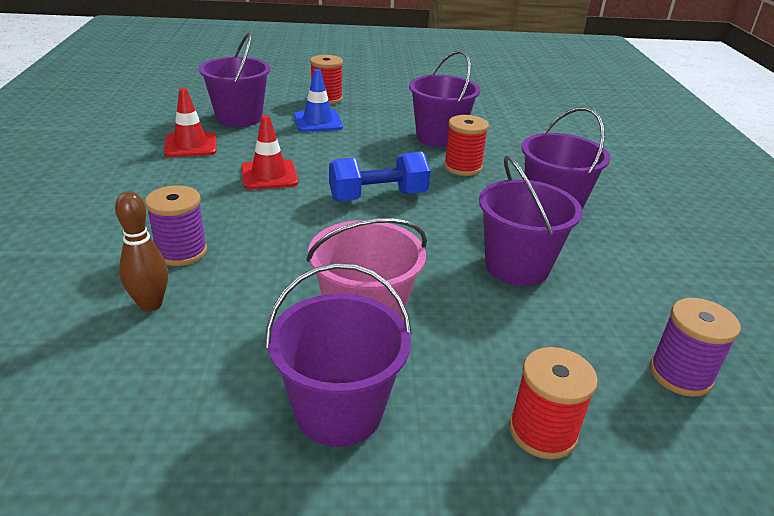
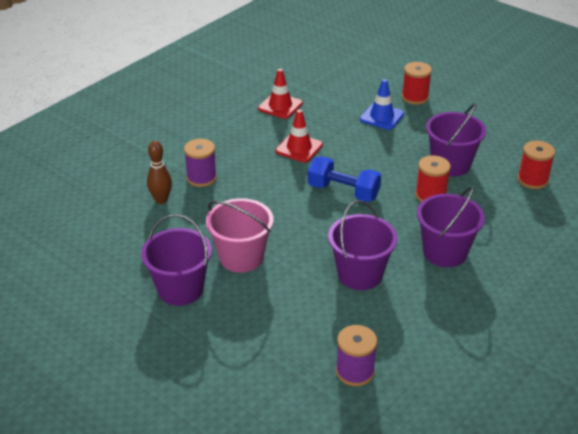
camera: 45 degrees right, 5 degrees up
(239, 118) = (333, 94): purple bucket -> none
(542, 432) = (249, 348): red spool -> red spool (532, 180)

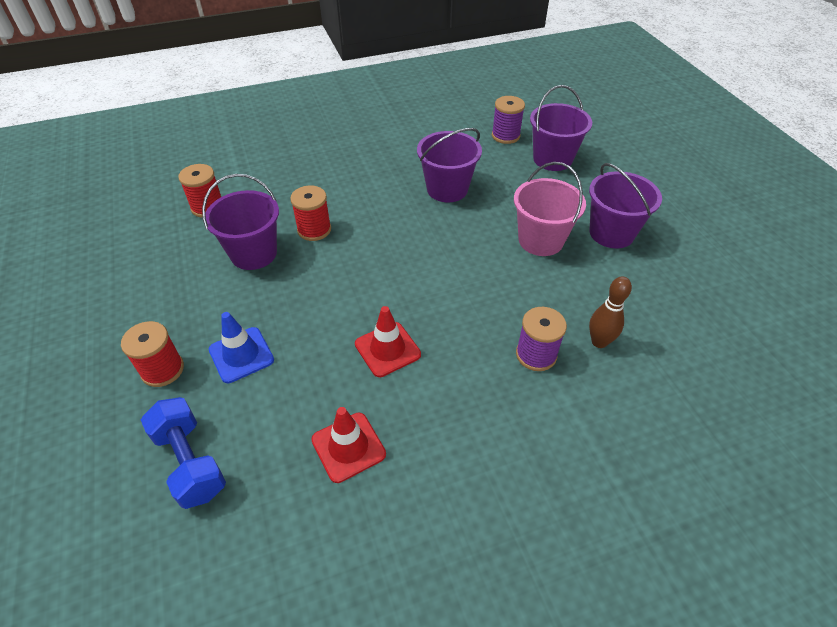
camera: 150 degrees left, 10 degrees up
(343, 191) = (390, 268): blue dumbbell -> blue dumbbell (190, 462)
(445, 252) = (362, 180): purple bucket -> purple bucket (552, 159)

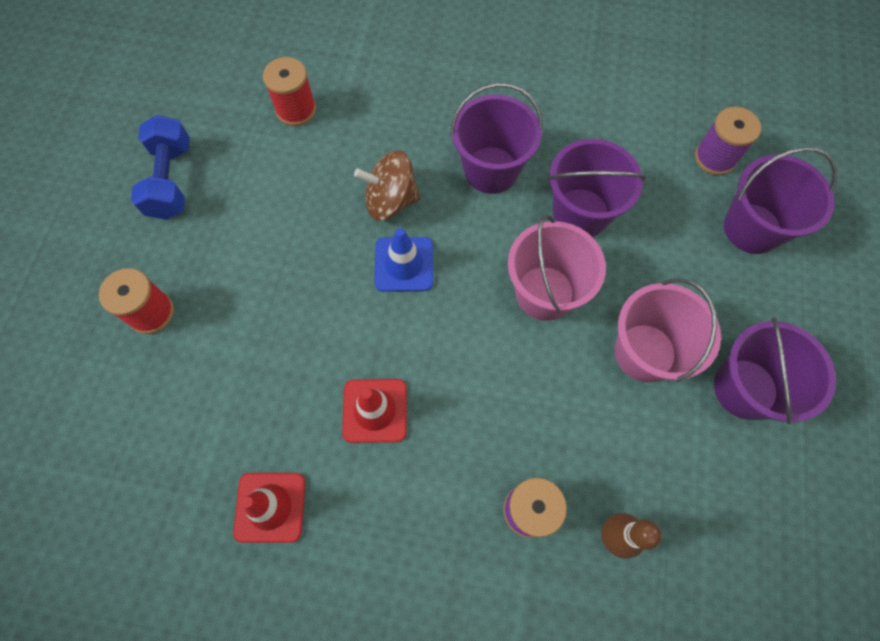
camera: 30 degrees right, 20 degrees up
(190, 462) = (125, 436): blue dumbbell -> blue dumbbell (171, 180)
(241, 355) = (230, 335): blue traffic cone -> blue traffic cone (404, 264)
(253, 253) = (309, 203): purple bucket -> purple bucket (491, 170)
(314, 230) = (390, 201): red spool -> brown spinning top
(455, 236) = (544, 293): none -> pink bucket

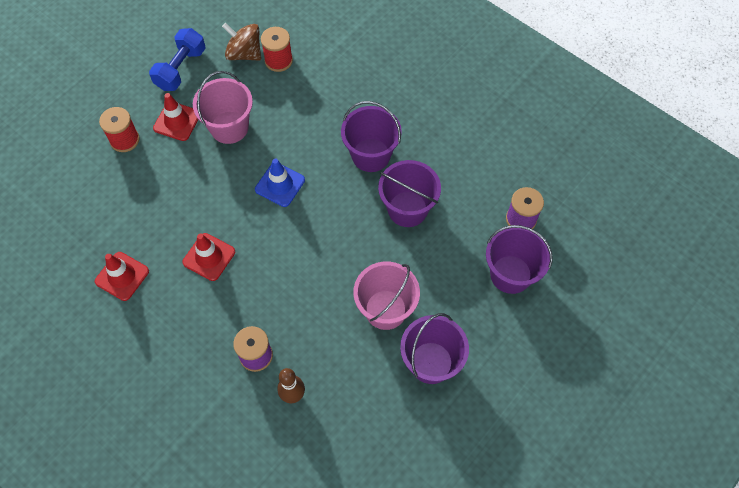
camera: 30 degrees right, 5 degrees down
(210, 251) = (177, 121): none -> red traffic cone
(390, 201) = (297, 143): brown spinning top -> brown spinning top (244, 53)
(544, 293) = (350, 244): pink bucket -> pink bucket (229, 127)

